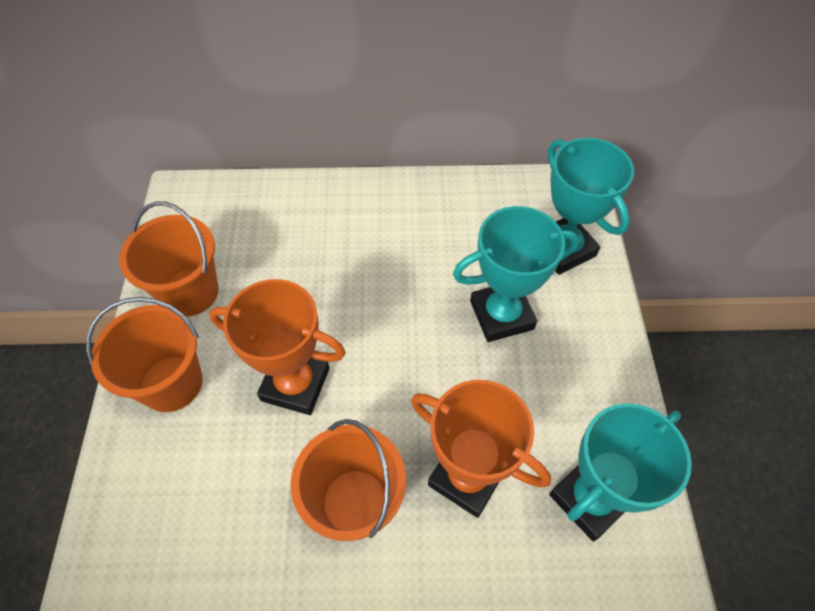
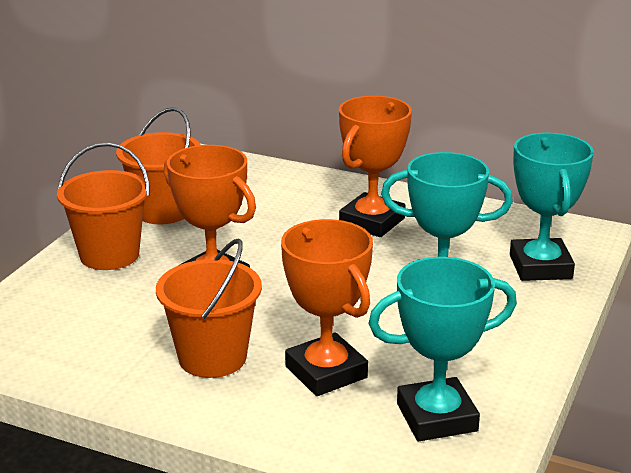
camera: 25 degrees right, 30 degrees down
(393, 236) = (372, 222): none -> orange trophy

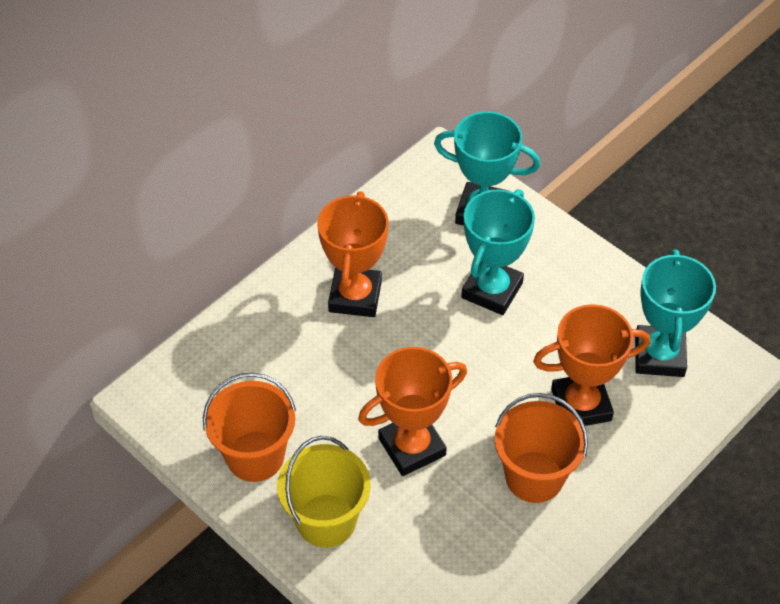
camera: 70 degrees left, 25 degrees up
(109, 255) = (326, 520): orange bucket -> yellow bucket
(372, 222) = (355, 296): orange trophy -> orange trophy turned 45 degrees clockwise

